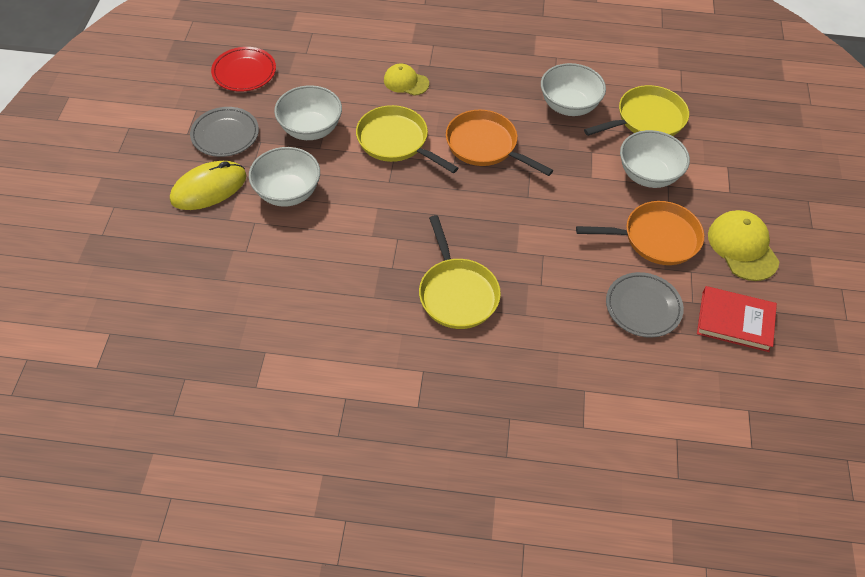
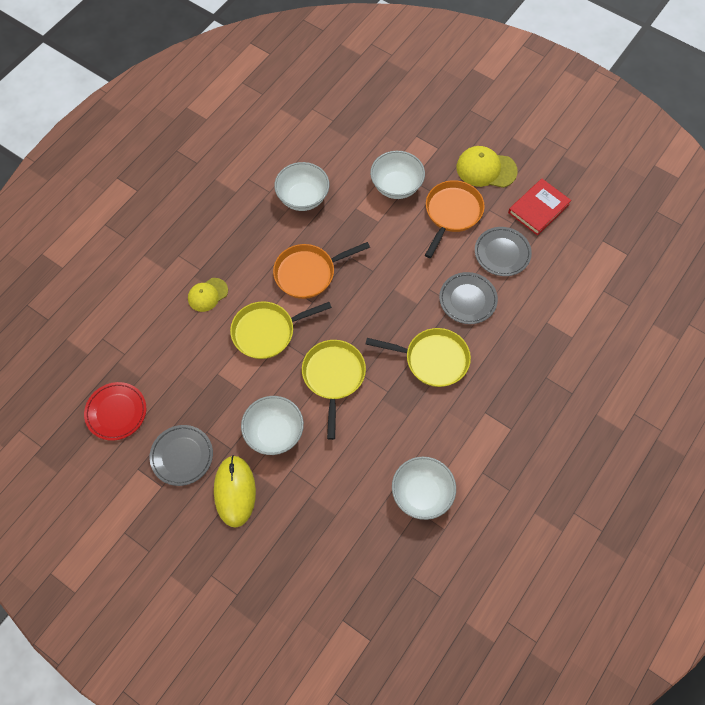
camera: 60 degrees left, 10 degrees up
(310, 129) = (216, 388): white bowl -> white bowl (422, 494)
(556, 297) = (467, 300): none -> grey plate
(646, 119) = (345, 157): yellow pan -> yellow pan (333, 377)

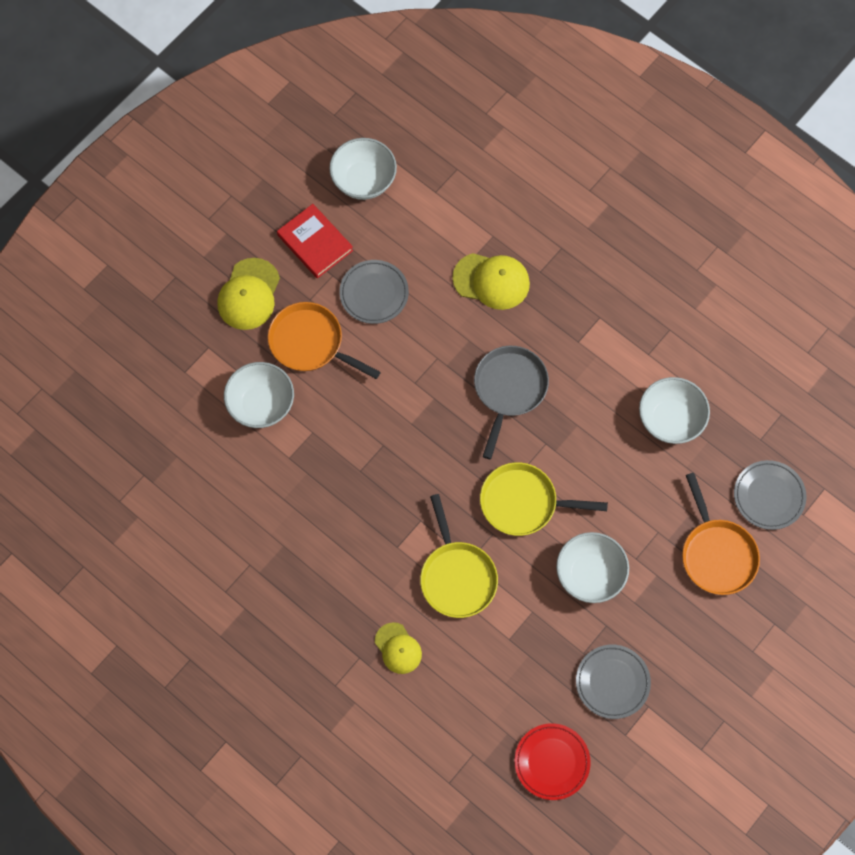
camera: 85 degrees left, 5 degrees up
(235, 491) = (658, 622): yellow mouse -> none
(303, 198) = (265, 522): white bowl -> white bowl (364, 180)
(308, 273) = (379, 522): orange pan -> orange pan (716, 554)
(432, 359) = (509, 390): yellow pan -> grey pan
(467, 300) = (434, 341): grey plate -> grey plate (769, 496)
(529, 339) = (491, 281): none -> yellow cap

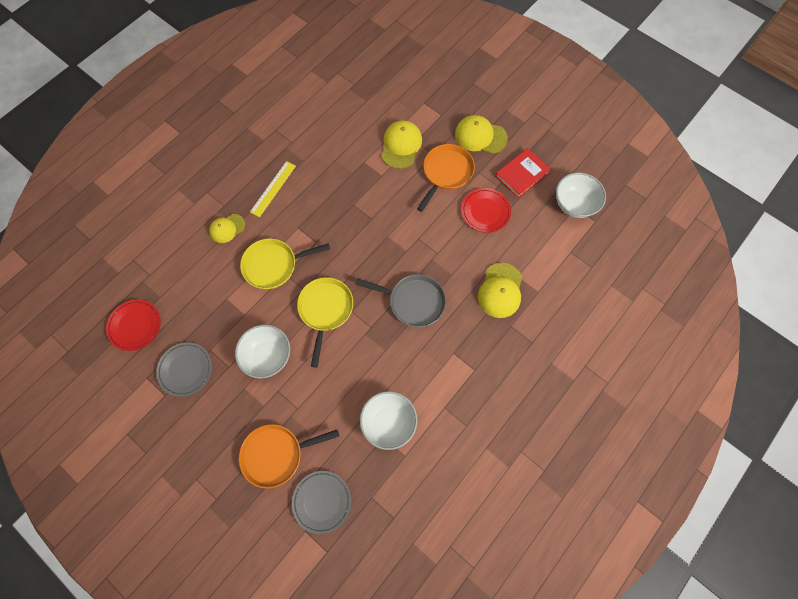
camera: 90 degrees right, 0 degrees up
(261, 404) = (401, 145): white bowl -> yellow cap
(331, 587) = (273, 188): none -> yellow ruler
(374, 293) = (485, 211): grey plate -> red plate

